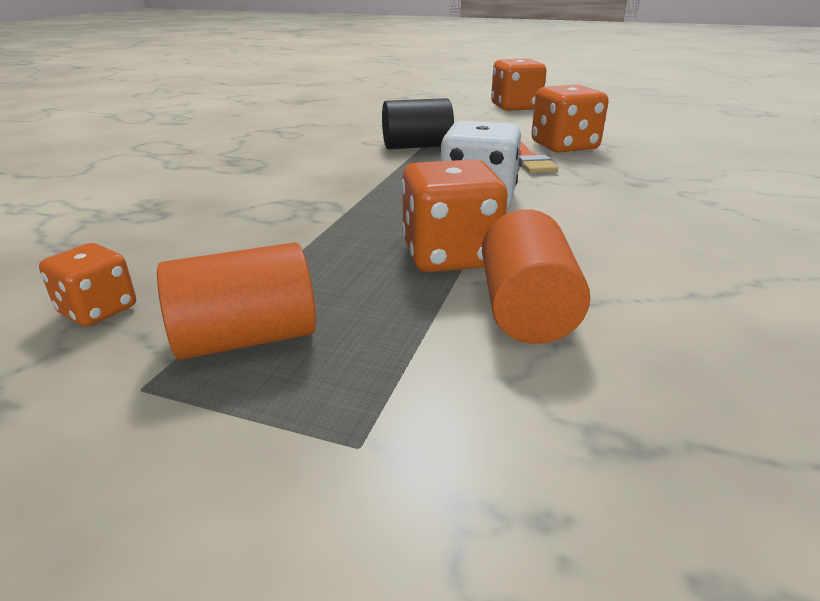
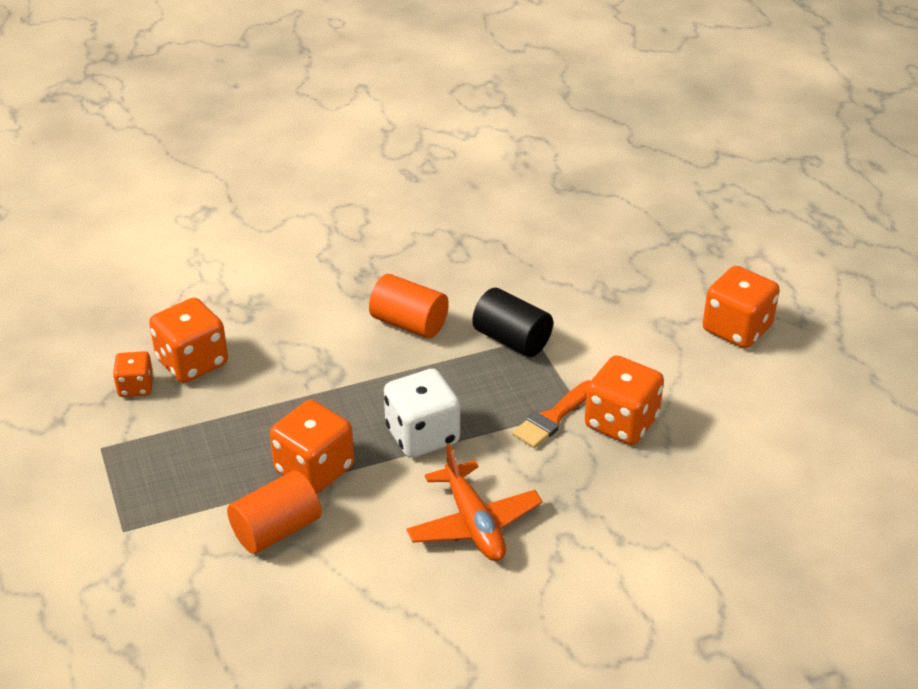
camera: 50 degrees right, 10 degrees up
(149, 260) = (192, 362): none -> orange dice
(246, 338) = (159, 451): orange cylinder -> orange cylinder (409, 324)
(630, 216) = (473, 523): none -> orange plane

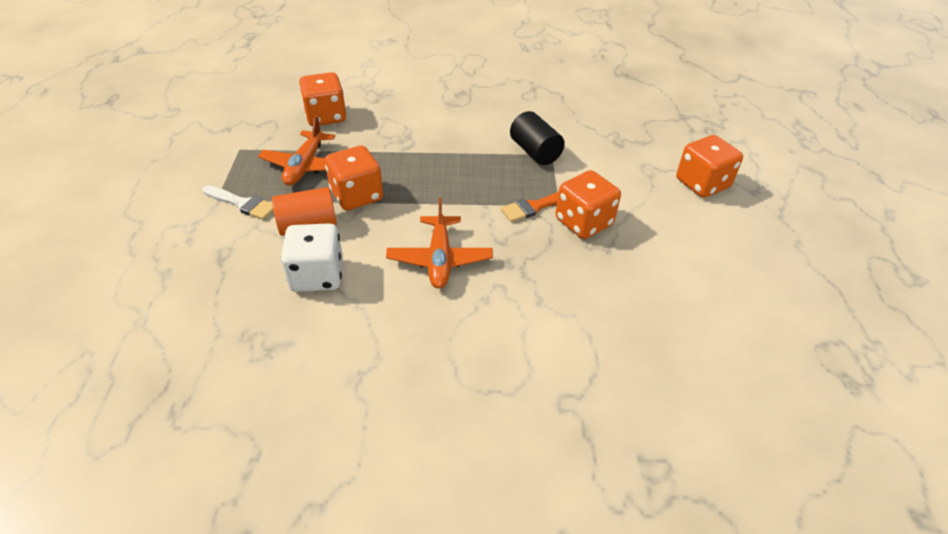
camera: 20 degrees right, 5 degrees up
(136, 387) = (284, 121): orange dice -> none
(164, 526) = (242, 204): none -> white brush
(214, 446) = (305, 166): none -> orange plane
(409, 324) = (472, 127): orange cylinder -> none
(422, 435) = (440, 194): white dice -> white dice (317, 275)

